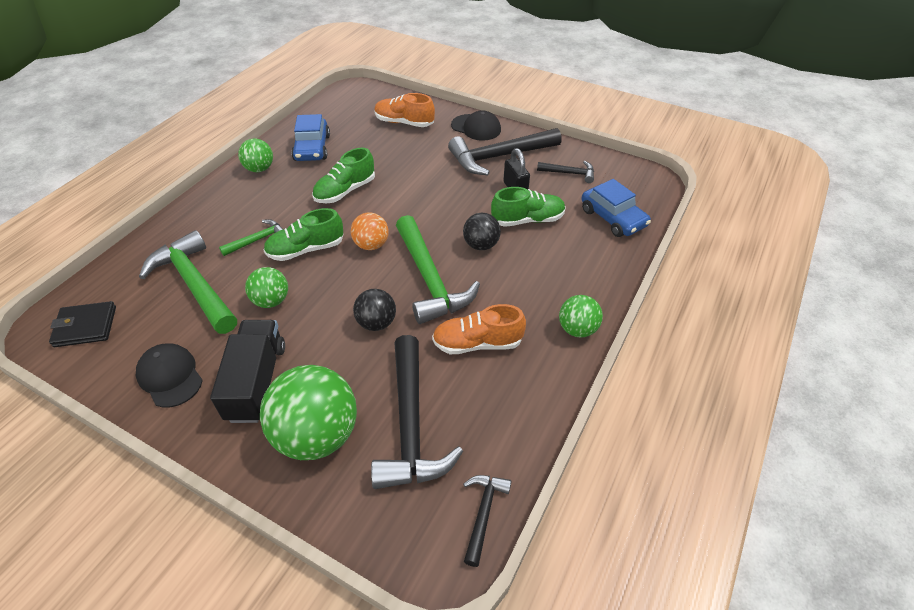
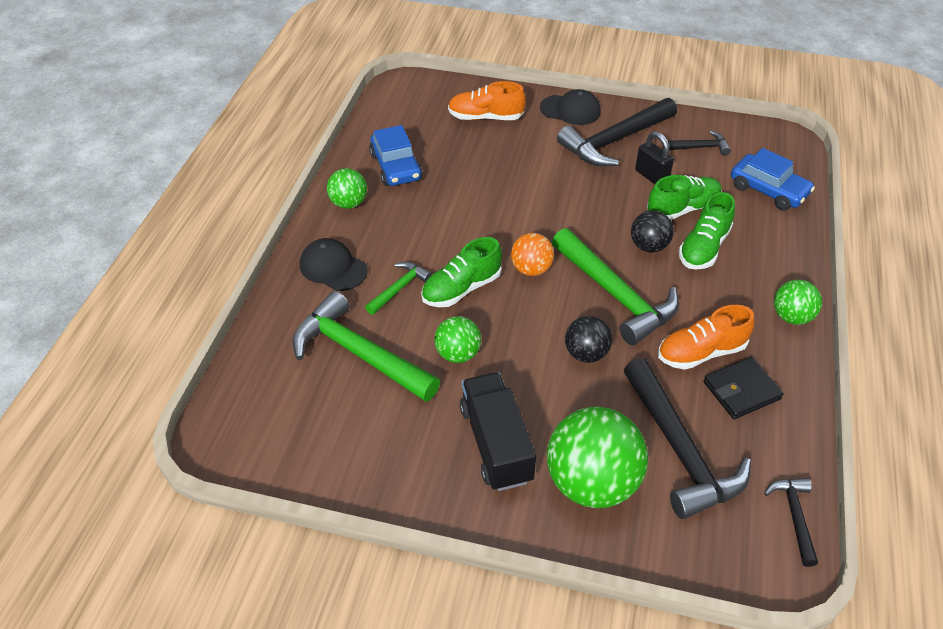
camera: 15 degrees left, 0 degrees up
(85, 326) = (262, 428): black wallet -> black wallet (741, 390)
(170, 376) = (397, 460): black cap -> black cap (333, 267)
(345, 191) = (465, 212): green shoe -> green shoe (703, 248)

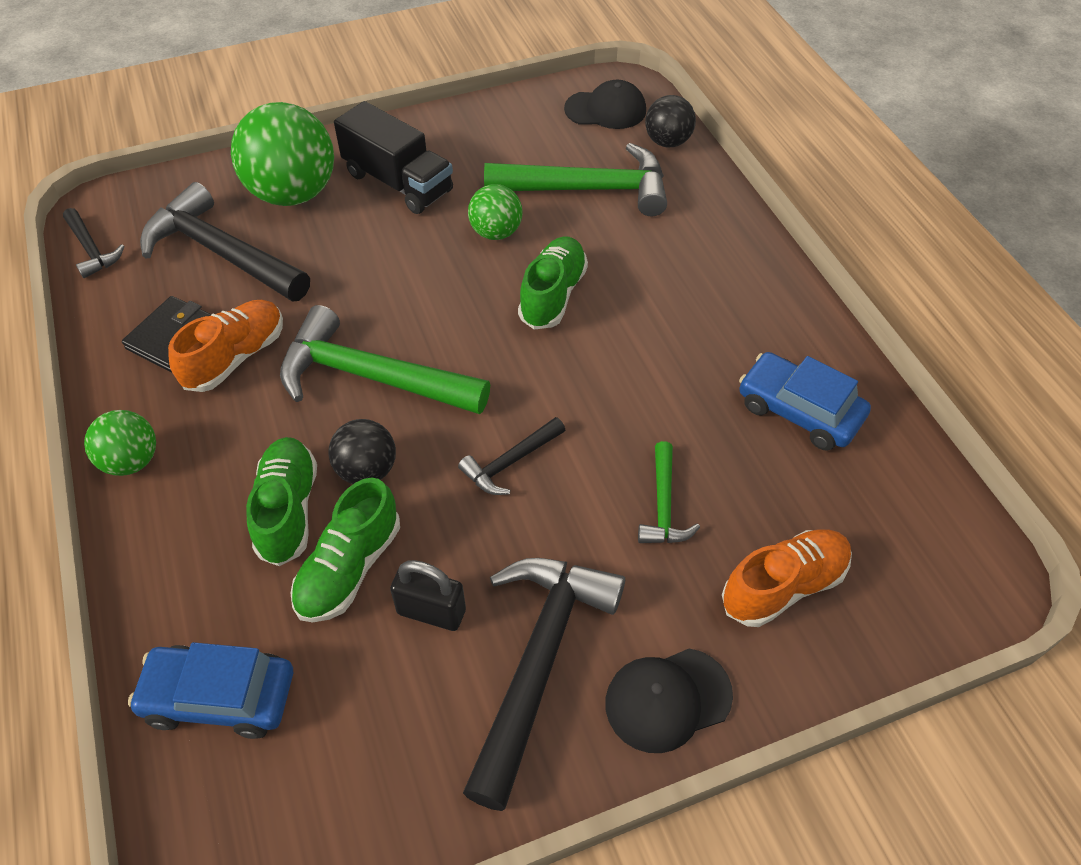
camera: 145 degrees right, 5 degrees up
(333, 267) = (708, 248): black cap -> black cap (605, 110)
(349, 203) = (787, 327): green ball -> none
(399, 288) = (618, 263): green hammer -> green hammer (663, 506)
(531, 269) = (495, 358): orange ball -> none
(586, 353) = (365, 294): black ball -> black ball (667, 142)
(699, 147) = (382, 741): black hammer -> black hammer (510, 463)

